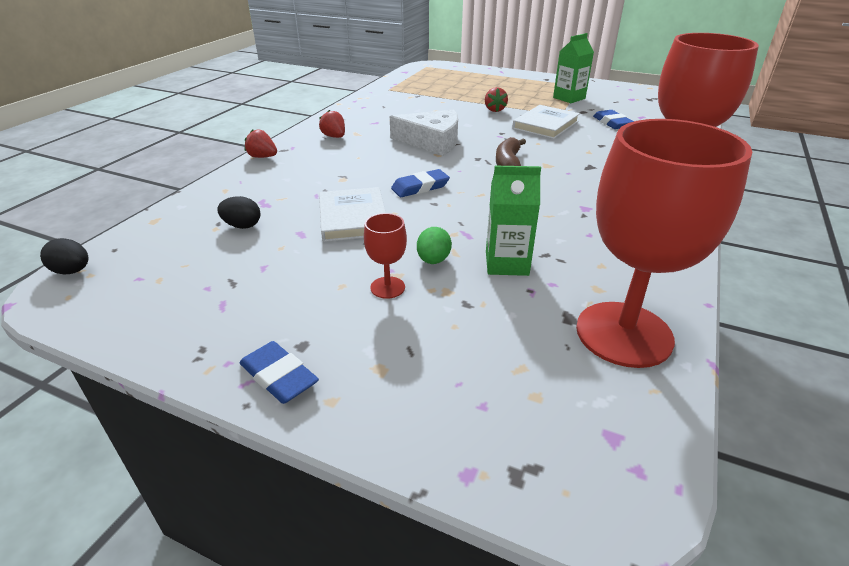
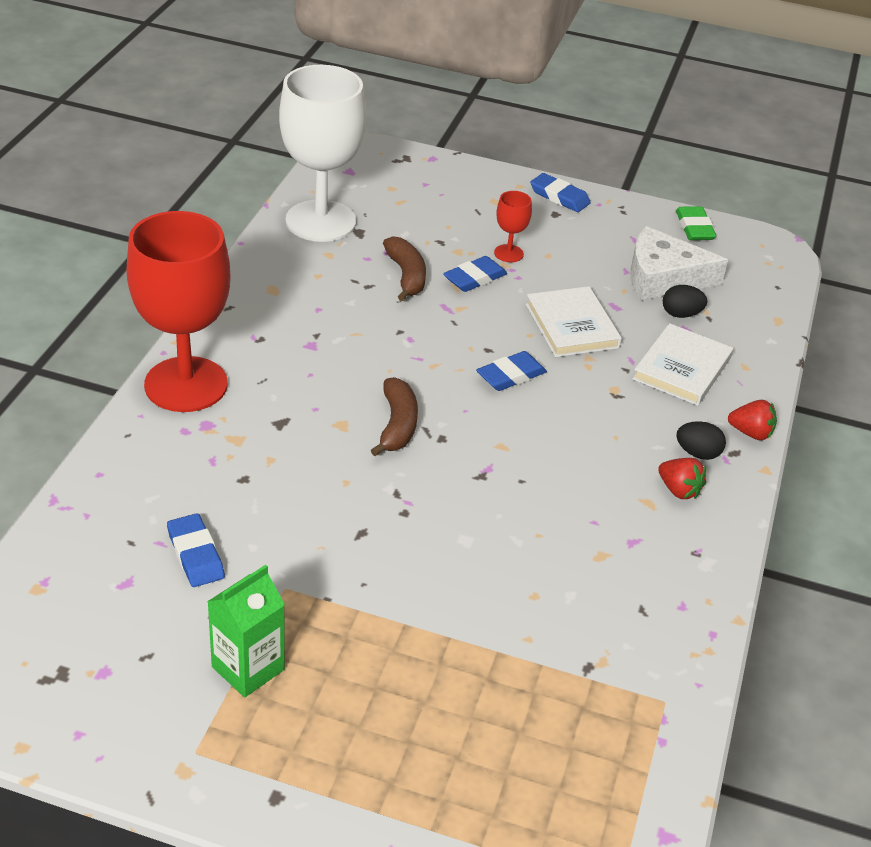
camera: 170 degrees right, 5 degrees up
(72, 271) = (786, 265): black egg -> black egg (697, 453)
(127, 321) = (694, 227): none -> green eraser
(432, 141) = (517, 480): white cheese -> white cheese (663, 277)
(433, 260) = (475, 278): green egg -> blue eraser
(494, 110) = (416, 601): red strawberry -> none
(506, 263) = (406, 276): green carton -> brown banana
(545, 125) = (323, 541): white book -> white book (682, 369)
(624, 334) = (320, 221): red goblet -> white goblet

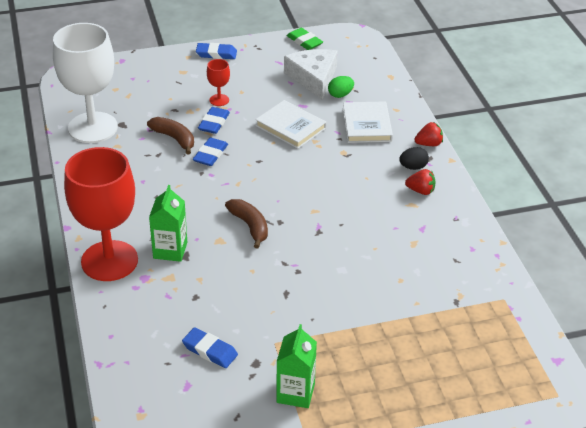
camera: 30 degrees left, 0 degrees up
(269, 407) = (170, 250): none -> green carton
(511, 375) = (284, 170): blue eraser -> blue eraser (210, 154)
(663, 277) = (313, 78): white cheese -> white cheese turned 105 degrees clockwise
(681, 314) = (340, 95): black egg -> green egg

